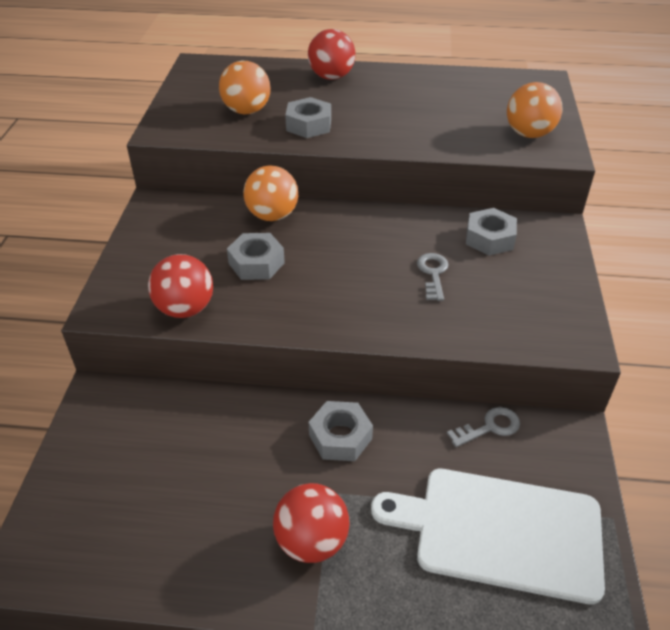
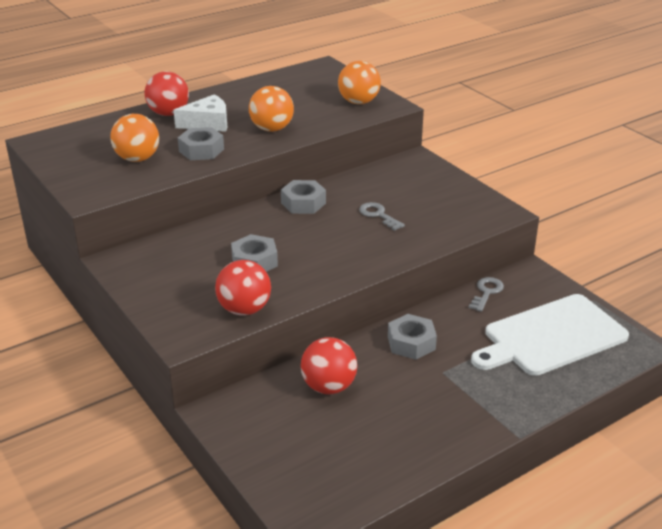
camera: 40 degrees left, 10 degrees down
(272, 215) = (222, 229): orange ball -> orange ball (272, 129)
(312, 541) = (463, 399): red ball -> red ball (329, 387)
(351, 100) = (208, 123): none -> white cheese
(489, 238) = (386, 181): grey nut -> grey nut (303, 203)

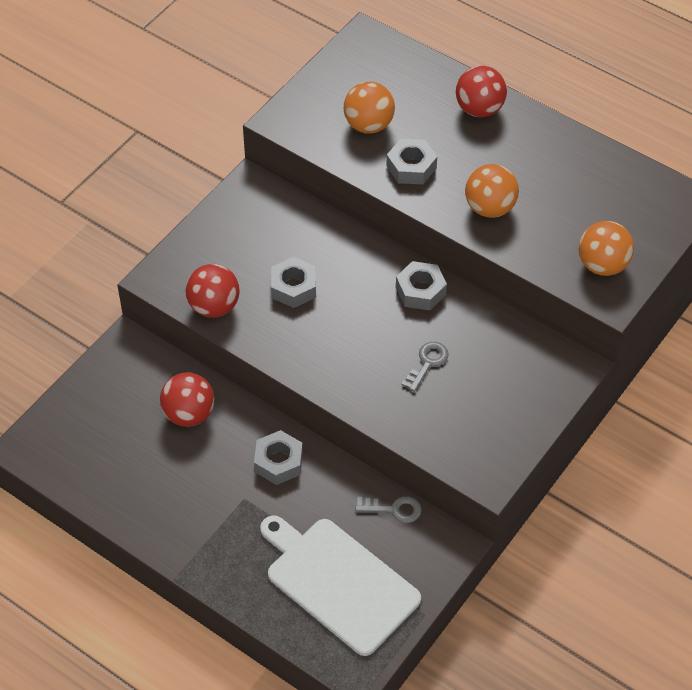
camera: 70 degrees right, 20 degrees up
(208, 123) = (474, 150): white cheese -> none

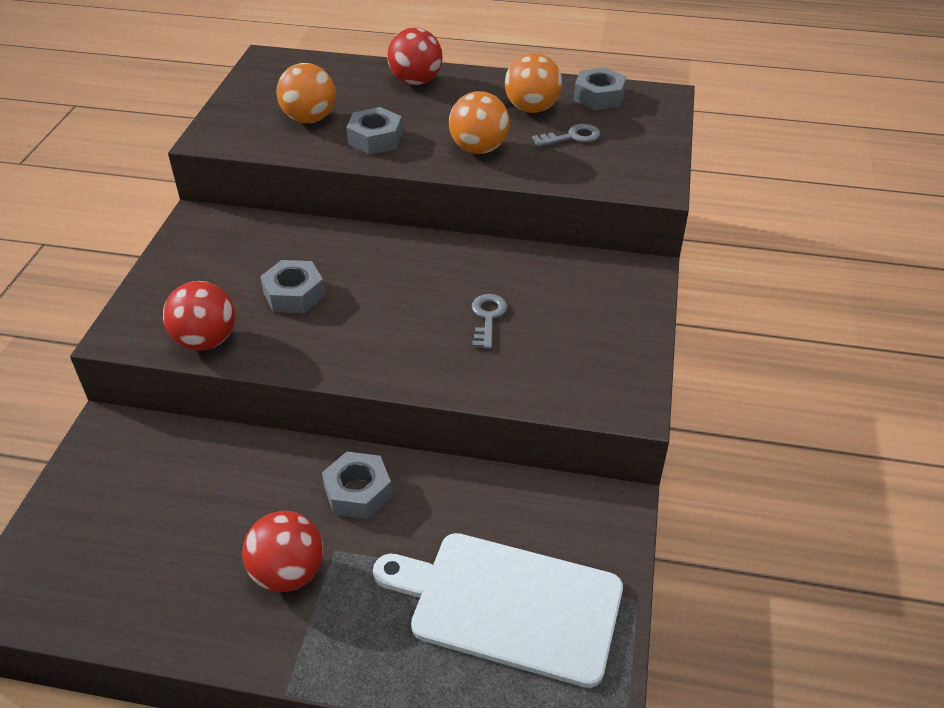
camera: 25 degrees left, 10 degrees down
(189, 414) = (218, 479): red ball -> red ball (288, 573)
(394, 509) = (525, 493): grey key -> grey key (572, 137)
(420, 291) = (438, 256): grey nut -> grey nut (599, 97)
(602, 265) = (625, 162): orange ball -> orange ball (532, 109)

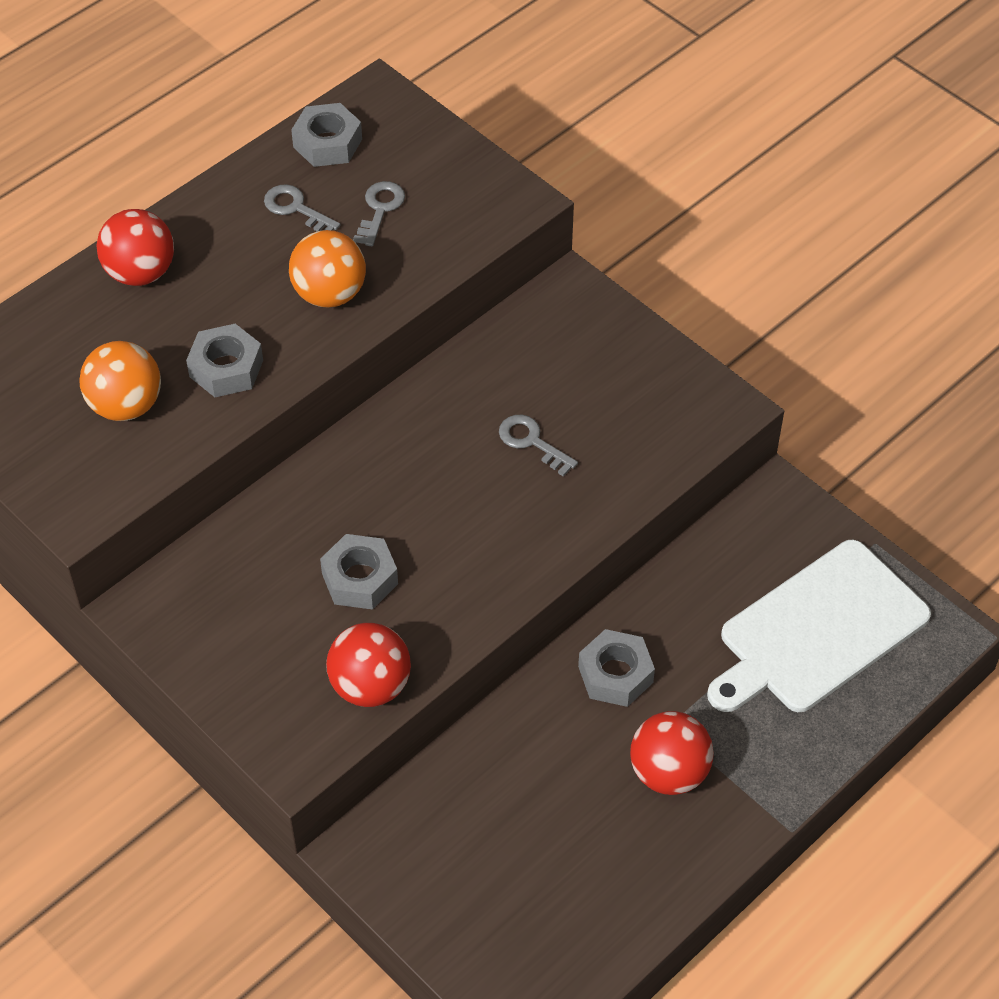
camera: 55 degrees left, 10 degrees up
(532, 109) = (296, 209): orange ball -> grey key

